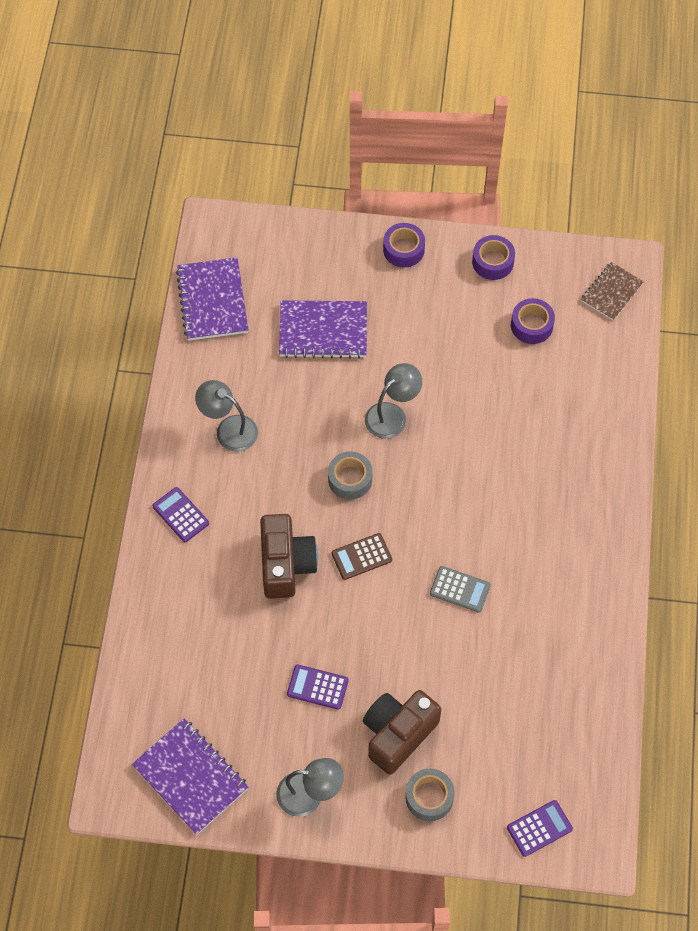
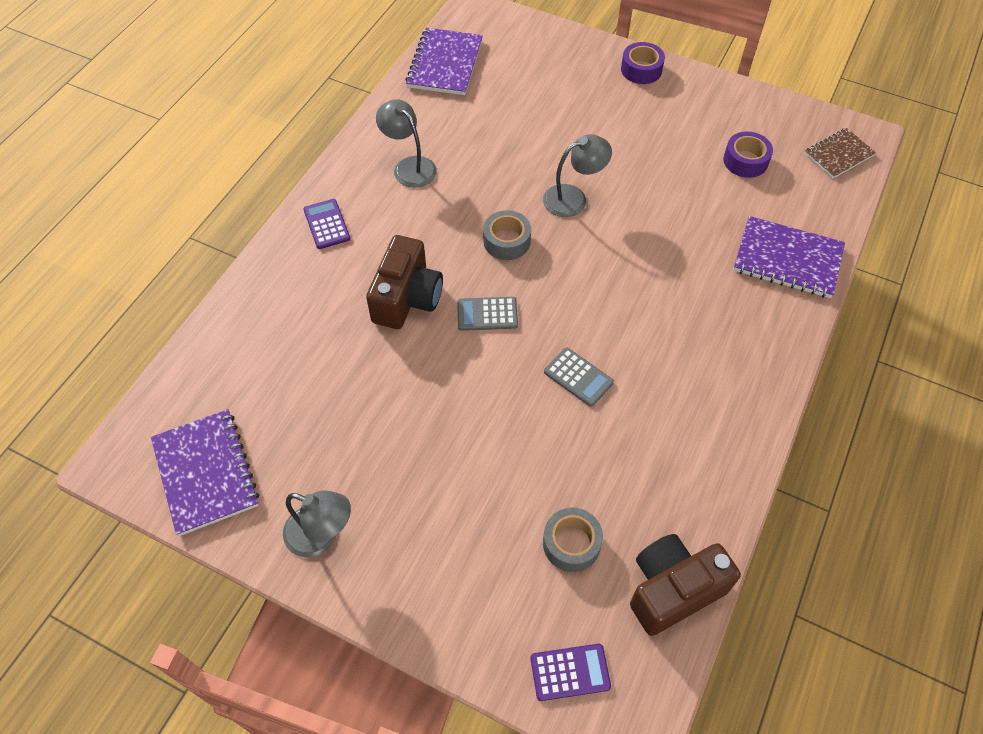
camera: 20 degrees right, 5 degrees down
(317, 687) = (383, 426): purple calculator -> none
(323, 331) = (536, 113): purple notebook -> purple notebook (787, 259)
(361, 557) = (487, 314): brown calculator -> grey calculator
(398, 734) = (448, 504): brown camera -> brown camera (673, 589)
(429, 797) = (453, 587): grey tape -> grey tape (571, 543)
(492, 262) = (725, 100): purple tape -> none

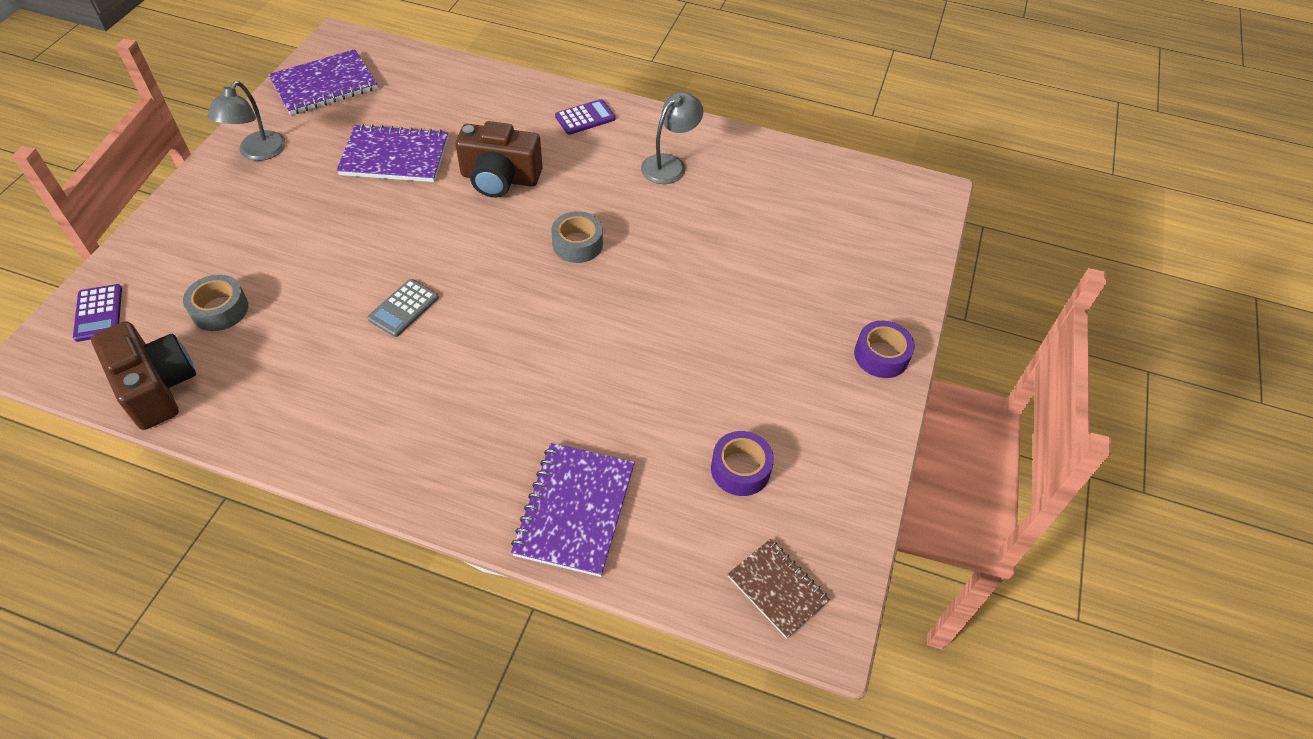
camera: 80 degrees right, 5 degrees down
(445, 64) = (830, 177): purple notebook -> purple notebook (395, 156)
(487, 314) = (482, 235): grey calculator -> none
(573, 198) = (647, 296): grey lamp -> none

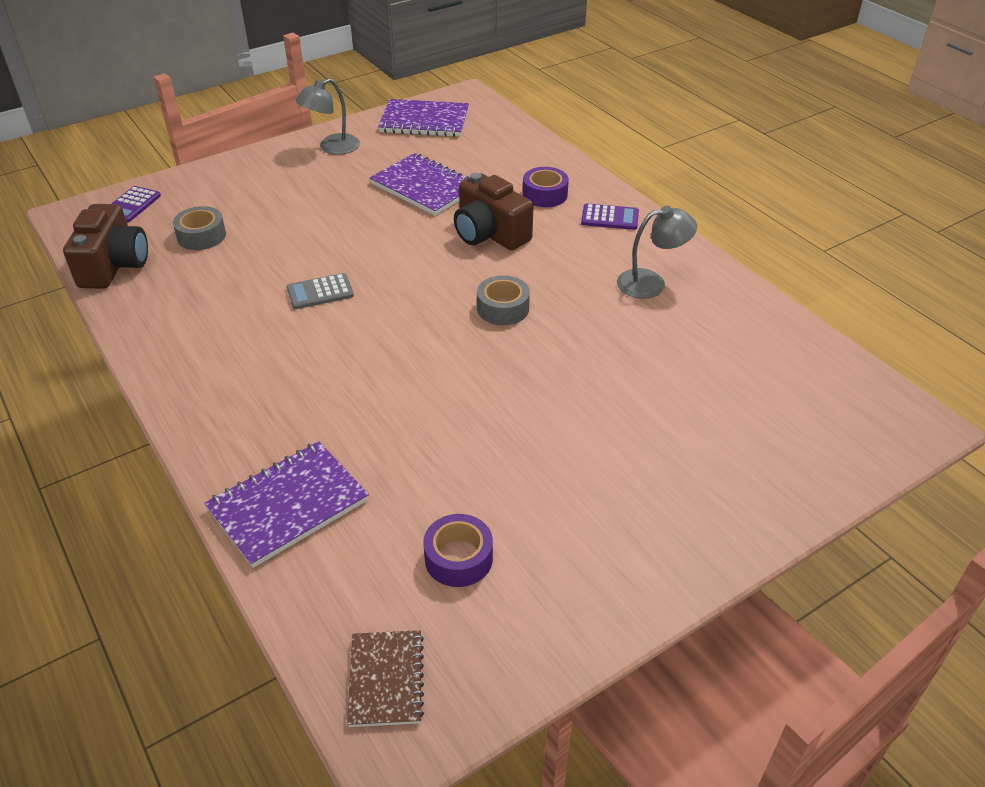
camera: 40 degrees right, 10 degrees down
(881, 356) = (704, 542): purple tape -> purple tape (545, 195)

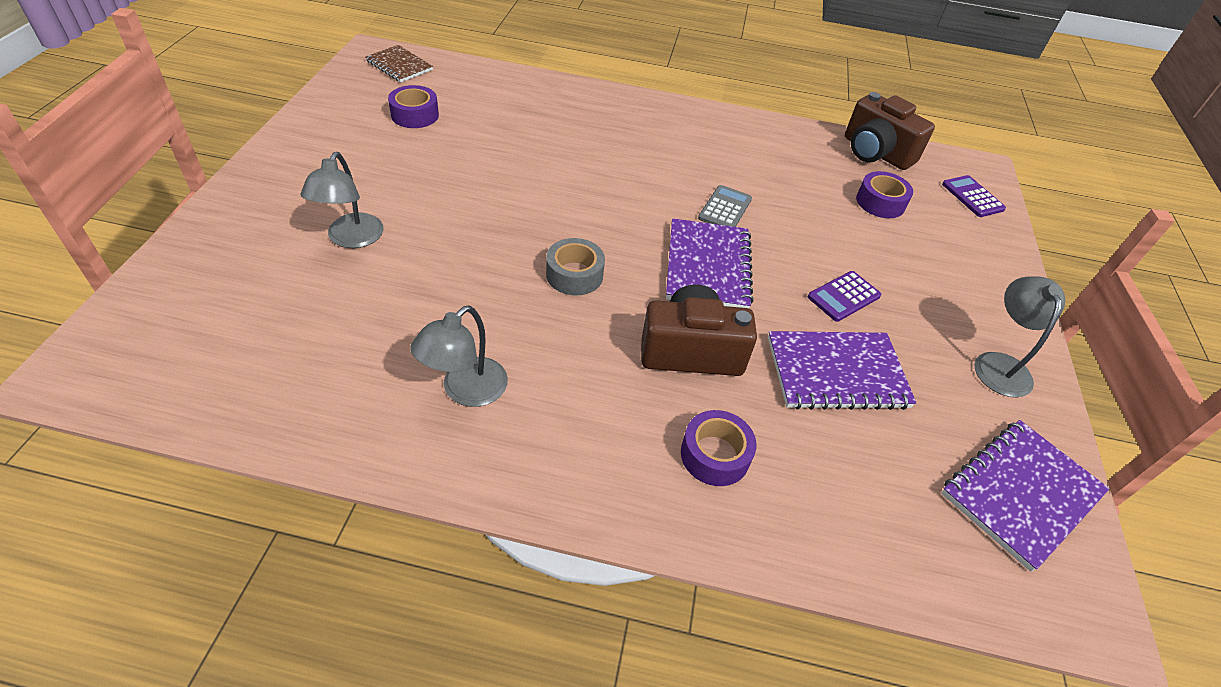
camera: 130 degrees right, 5 degrees up
(201, 236) = (880, 202): grey tape -> purple tape
(288, 505) = (539, 96): purple notebook -> purple notebook (708, 266)
(610, 218) = (602, 468): purple calculator -> purple calculator (843, 297)
(650, 428) = (351, 239): none -> grey lamp

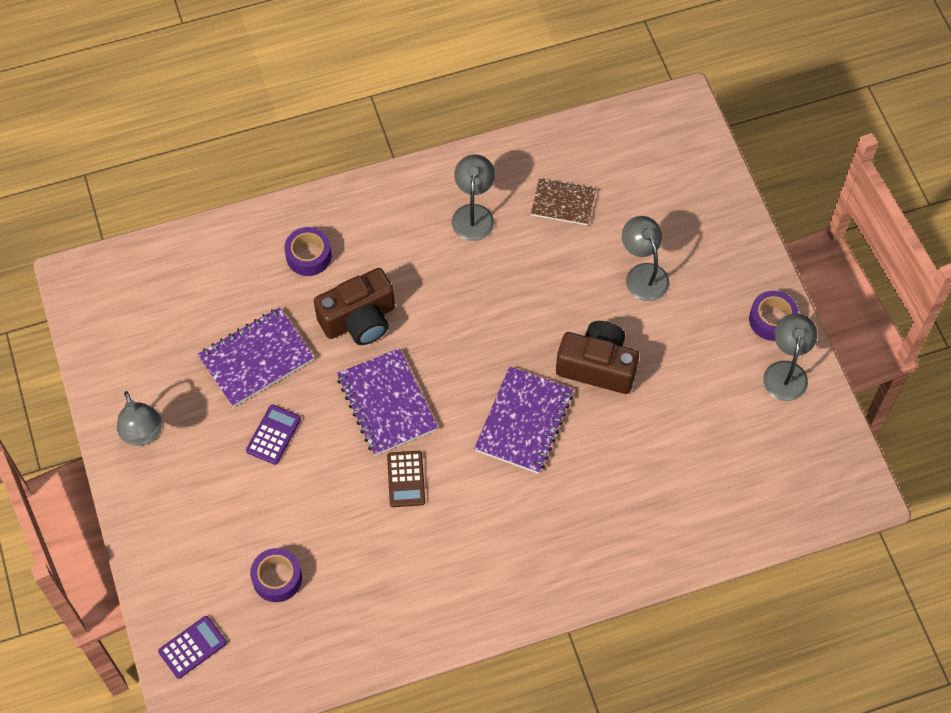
camera: 155 degrees right, 15 degrees up
(327, 123) = (786, 372): none -> grey lamp
(399, 66) = (818, 490): brown notebook -> brown notebook (563, 203)
(415, 115) = (734, 429): purple tape -> purple tape (772, 320)
(574, 275) = (474, 336): grey tape -> none
(725, 209) = (406, 479): grey calculator -> brown calculator
(875, 152) = (303, 663): brown camera -> brown camera (597, 366)
(972, 197) = (192, 647): purple calculator -> purple calculator turned 75 degrees counterclockwise
(1020, 493) = (119, 332): purple notebook -> purple notebook (524, 422)

